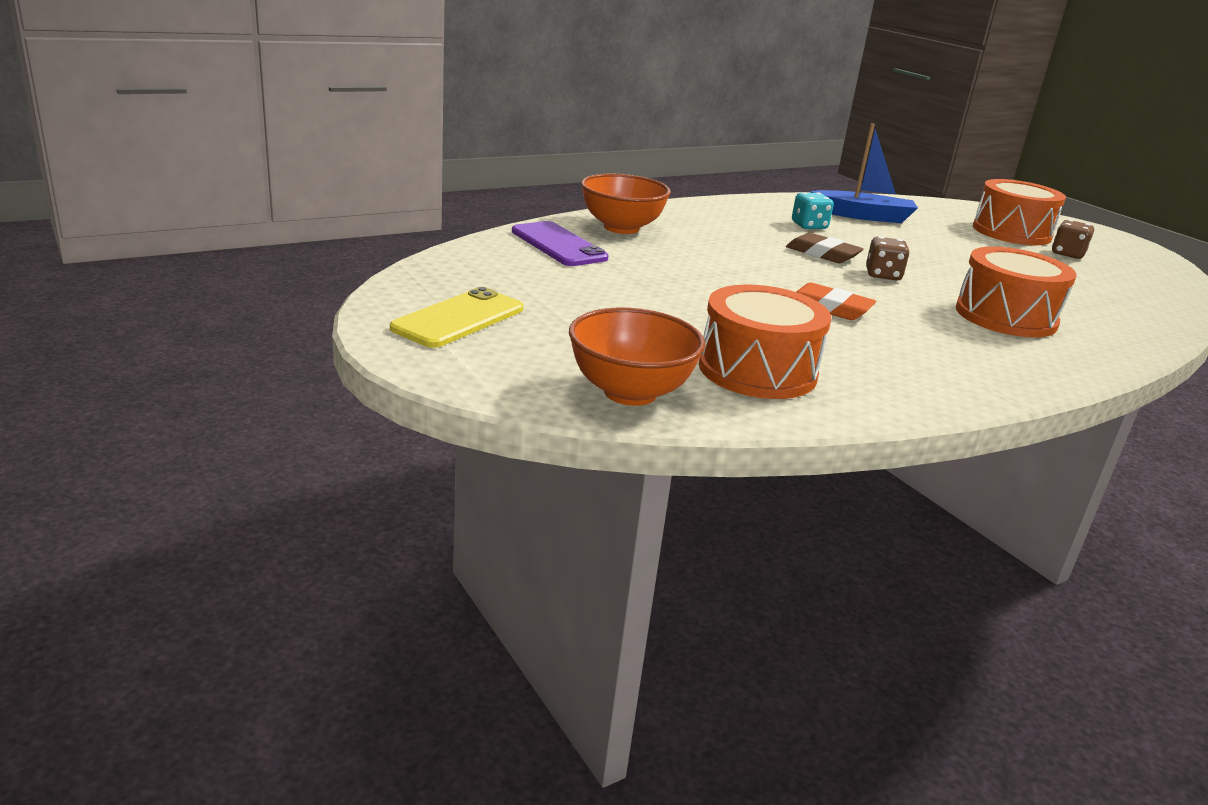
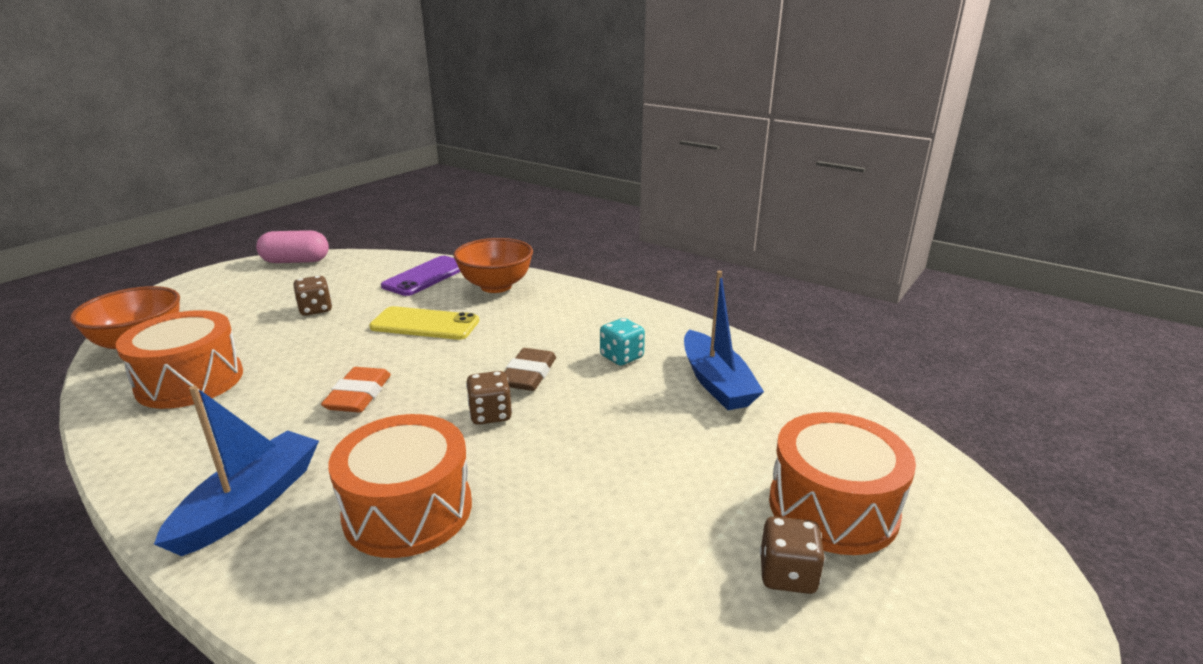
camera: 70 degrees right, 0 degrees up
(412, 290) = (296, 261): none -> pink capsule
(458, 318) = (253, 280): yellow phone -> yellow phone (425, 324)
(605, 299) = (315, 309): none -> brown dice
(991, 361) = (250, 503): none -> blue boat

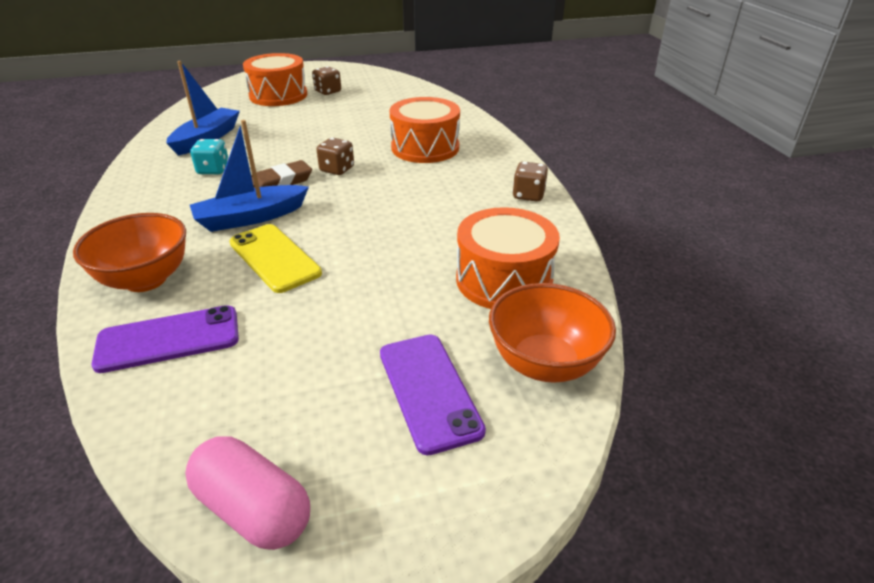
camera: 140 degrees left, 10 degrees up
(228, 310) = (429, 391): none -> purple phone
(250, 503) = (493, 176): blue boat -> blue boat (250, 218)
(315, 309) = (338, 335): brown dice -> brown dice (528, 195)
(358, 395) = (392, 212): orange eraser -> none

